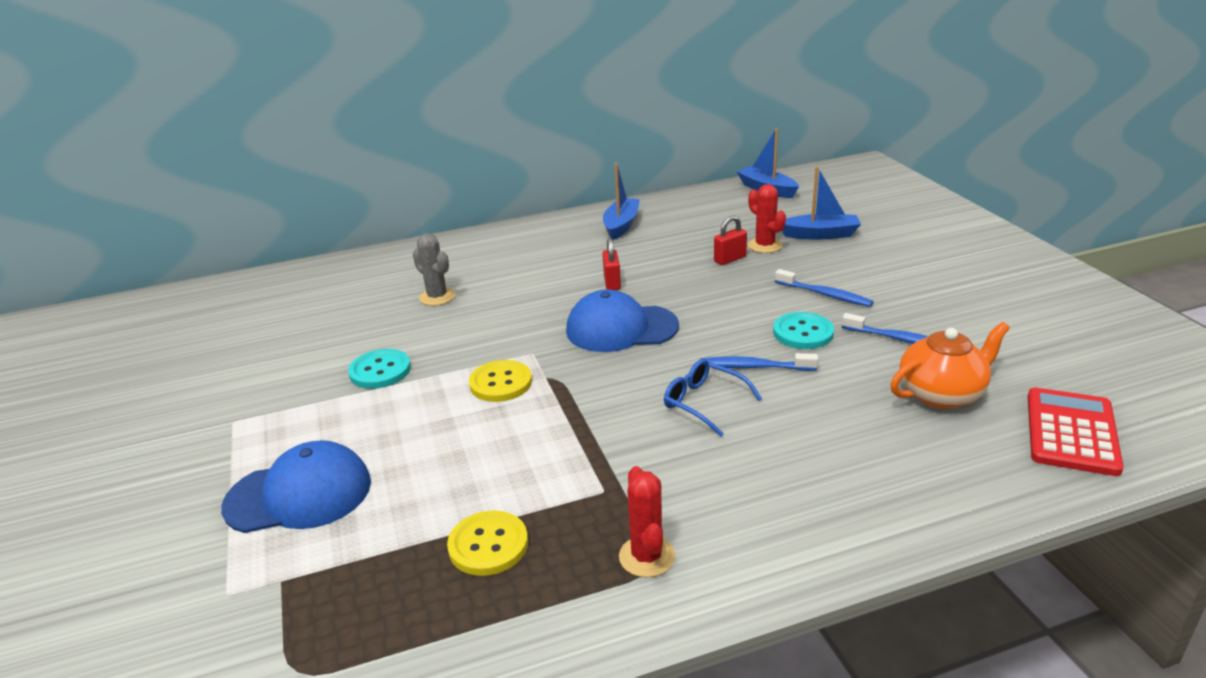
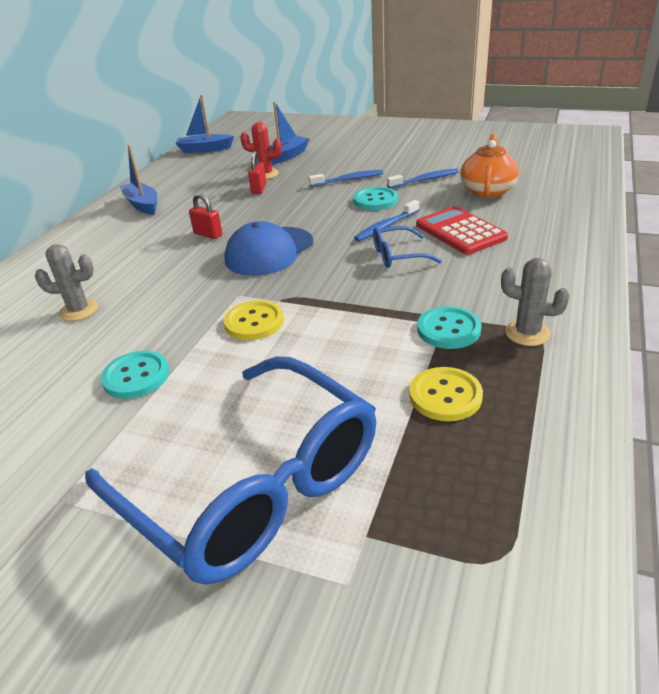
camera: 50 degrees left, 5 degrees up
(299, 494) = (252, 485): blue cap -> blue glasses
(599, 499) = (448, 329): none -> turquoise button
(647, 557) = (527, 333): red cactus -> grey cactus
(1071, 432) = (557, 177): red calculator -> red calculator (460, 231)

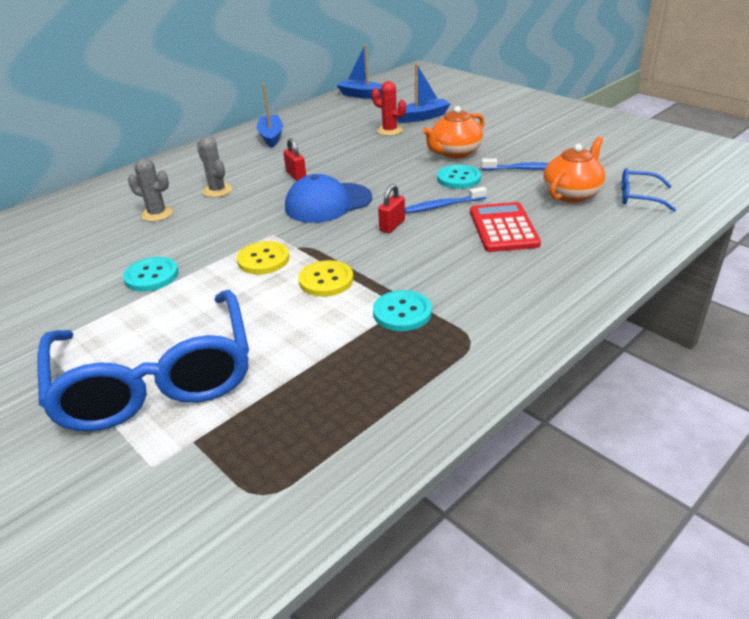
camera: 25 degrees right, 0 degrees up
(259, 189) = (371, 143): red padlock -> red padlock (392, 226)
(348, 180) = (454, 153): blue toothbrush -> orange teapot
(398, 255) = (426, 235): blue glasses -> blue glasses (638, 197)
(445, 396) = (344, 365): yellow button -> yellow button (326, 280)
(527, 333) = (464, 337): grey cactus -> grey cactus (217, 190)

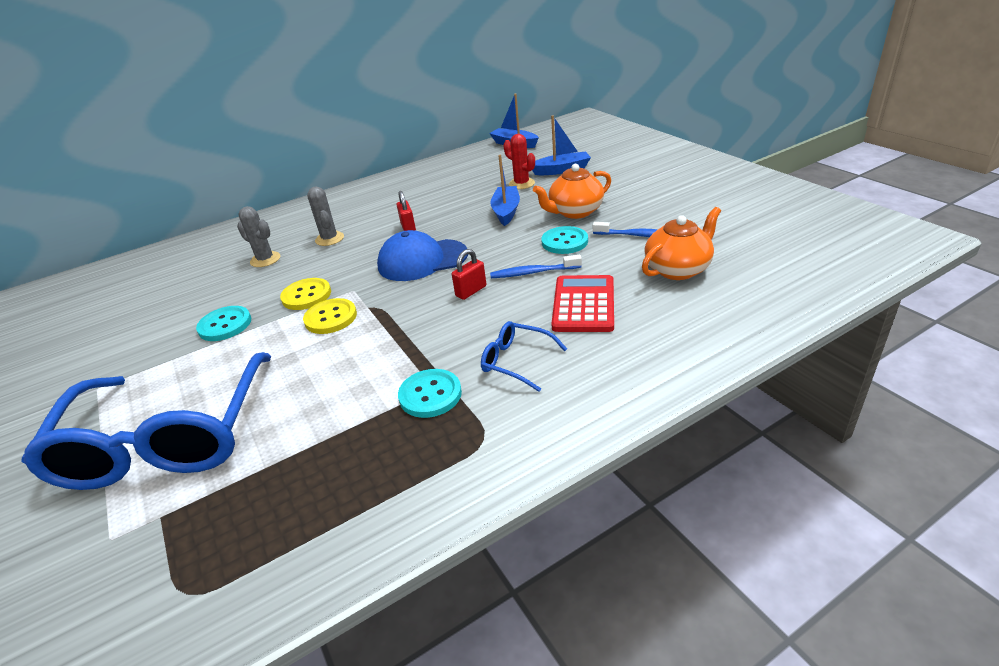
camera: 15 degrees right, 0 degrees up
(271, 136) = (407, 184): blue boat -> blue boat (506, 211)
(326, 280) = (376, 347): yellow button -> yellow button (306, 295)
(638, 197) = (754, 279): blue glasses -> blue glasses (516, 361)

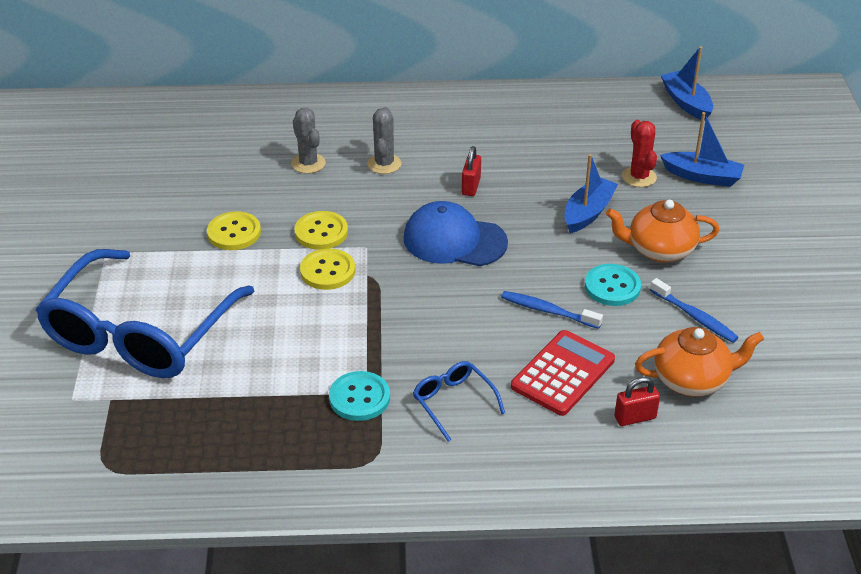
camera: 25 degrees right, 5 degrees up
(225, 325) = (234, 233): turquoise button -> yellow button
(471, 291) = (472, 304): red padlock -> red padlock (635, 417)

